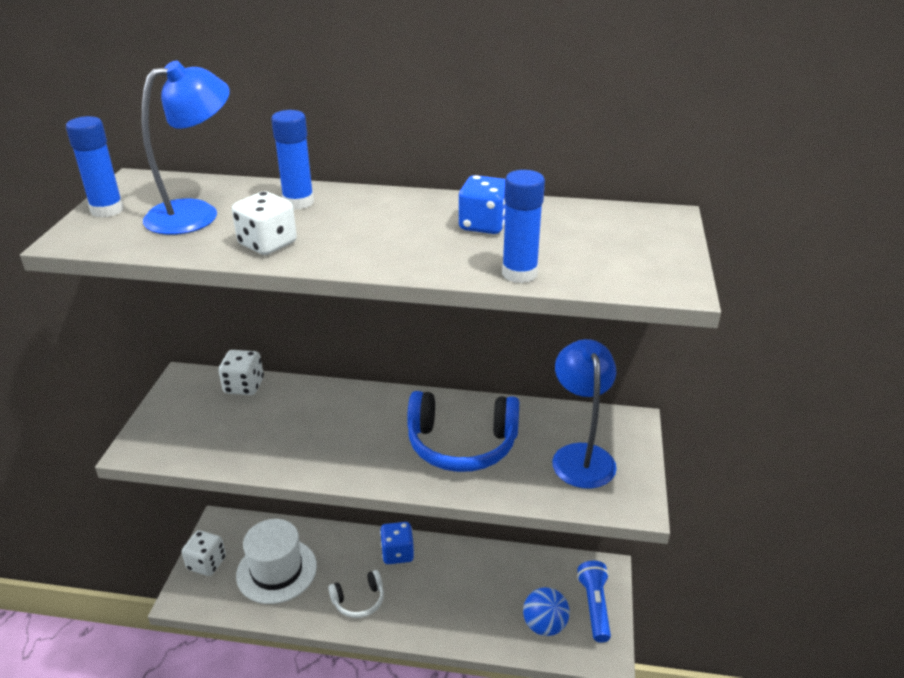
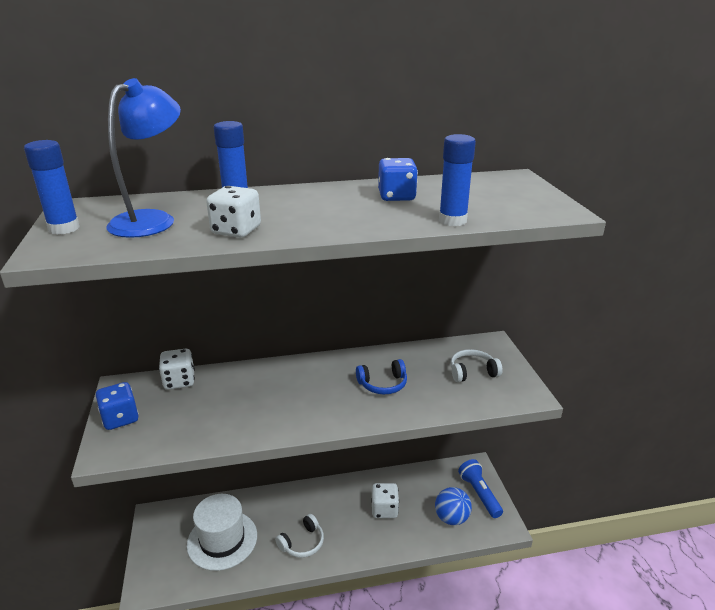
camera: 20 degrees left, 5 degrees down
(207, 563) = (156, 552): white dice -> white dice (384, 509)
(397, 553) = (316, 497): blue dice -> blue dice (120, 418)
(461, 444) = (383, 384): blue headphones -> blue headphones, size x0.55
(581, 455) = (472, 372): blue lamp -> white headphones

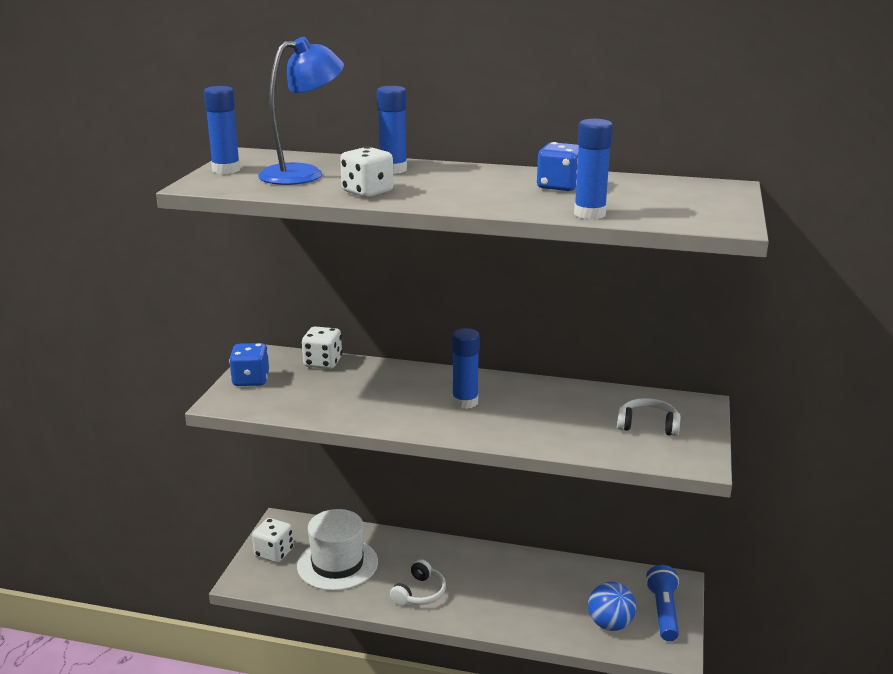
camera: 25 degrees right, 5 degrees down
(302, 543) = (420, 593): white headphones -> white headphones turned 45 degrees counterclockwise
(325, 389) = (465, 402): none -> blue glue stick
(383, 384) = (531, 412): blue headphones -> none
(384, 509) = (532, 591): white dice -> white dice (274, 553)

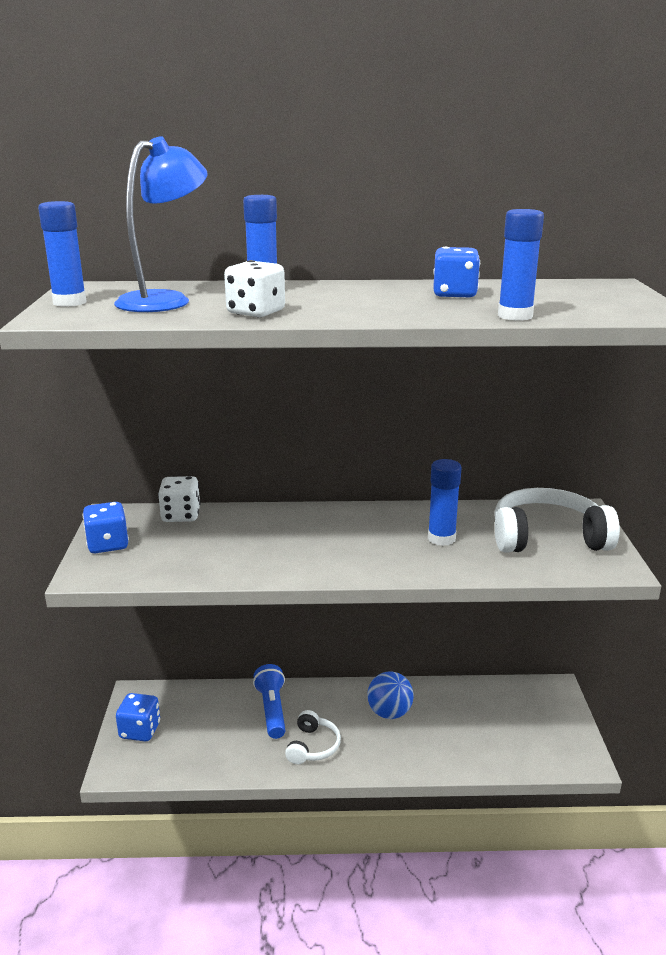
camera: 15 degrees left, 0 degrees up
(274, 553) = (140, 730): white dice -> blue dice
(337, 564) = (214, 730): white hat -> none
(465, 402) = (354, 538): blue glue stick -> blue glue stick (441, 538)
(610, 624) = (513, 743): blue ball -> blue ball (389, 713)
(648, 425) = (547, 537): white headphones -> white headphones, size x1.83
(663, 612) = (556, 721): blue flashlight -> blue flashlight (272, 710)

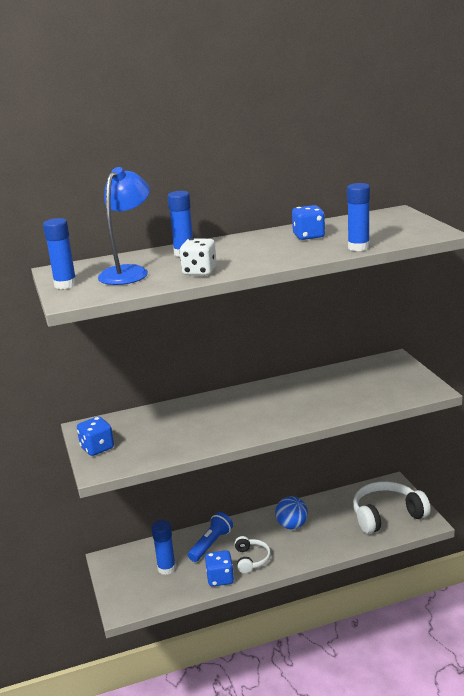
camera: 15 degrees left, 0 degrees up
(140, 730) = (124, 581): blue dice -> blue dice (220, 578)
(181, 515) = (133, 418): white dice -> none
(272, 710) = (211, 544): blue flashlight -> blue flashlight turned 60 degrees clockwise
(441, 538) = (318, 395): blue glue stick -> blue glue stick (166, 568)
(547, 537) = (382, 381): white headphones -> white headphones (386, 515)

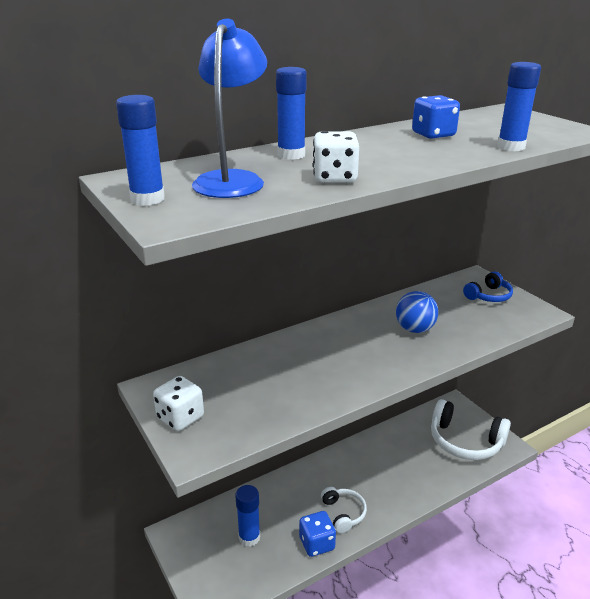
camera: 15 degrees left, 5 degrees up
(97, 448) = (180, 418): blue dice -> white dice
(211, 544) = (291, 498): blue flashlight -> none
(292, 525) = (372, 464): blue ball -> blue ball (414, 329)
(386, 515) = (465, 441): white headphones -> white headphones turned 120 degrees counterclockwise
(394, 375) = (488, 296): none -> blue headphones

